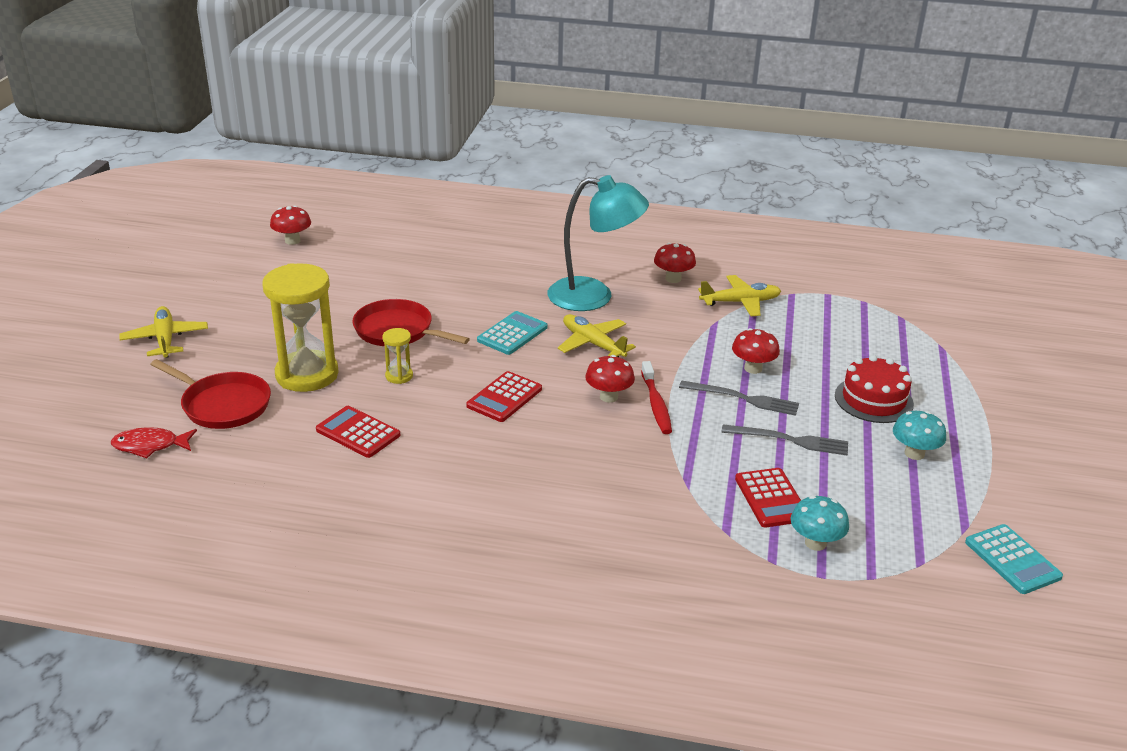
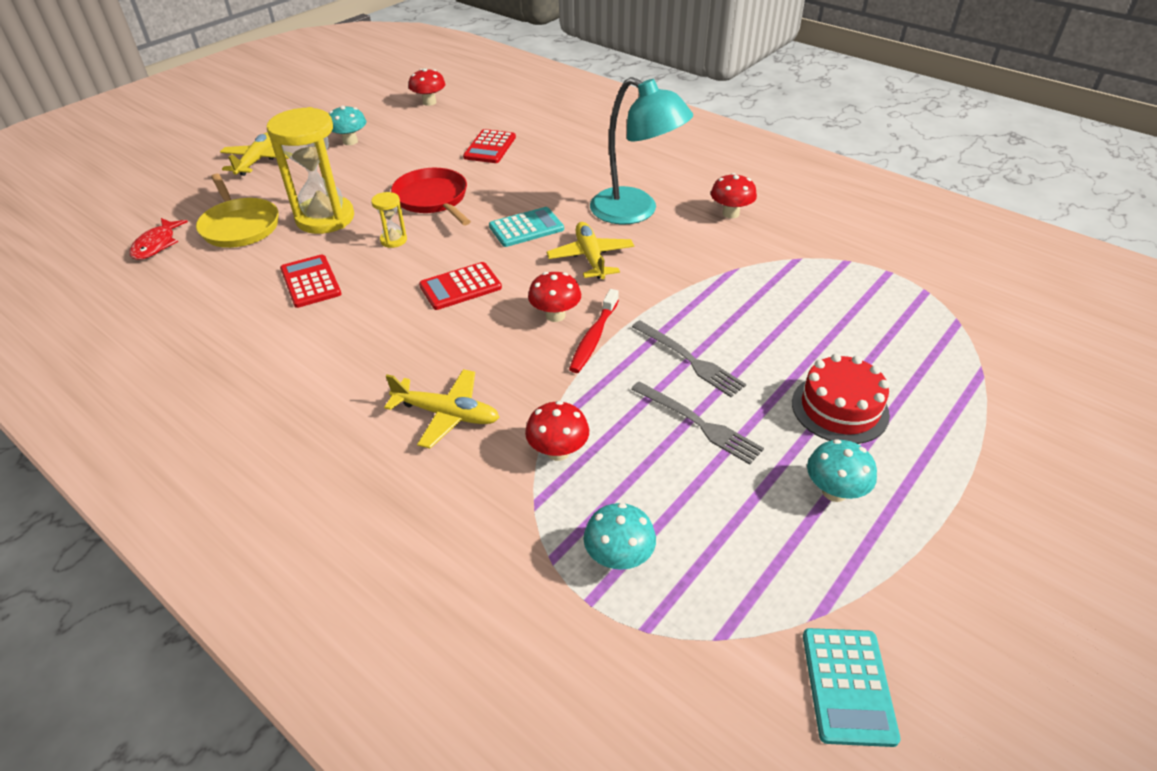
camera: 30 degrees right, 10 degrees up
(150, 446) = (157, 245): red fish -> red fish turned 105 degrees counterclockwise
(223, 405) = (240, 226): red pan -> yellow pan
(249, 297) = (350, 141): none -> turquoise mushroom
(740, 302) = (780, 255): yellow plane -> yellow plane (447, 414)
(753, 368) = (730, 330): red mushroom -> red mushroom (558, 451)
(771, 498) = (617, 484): red calculator -> red calculator (490, 147)

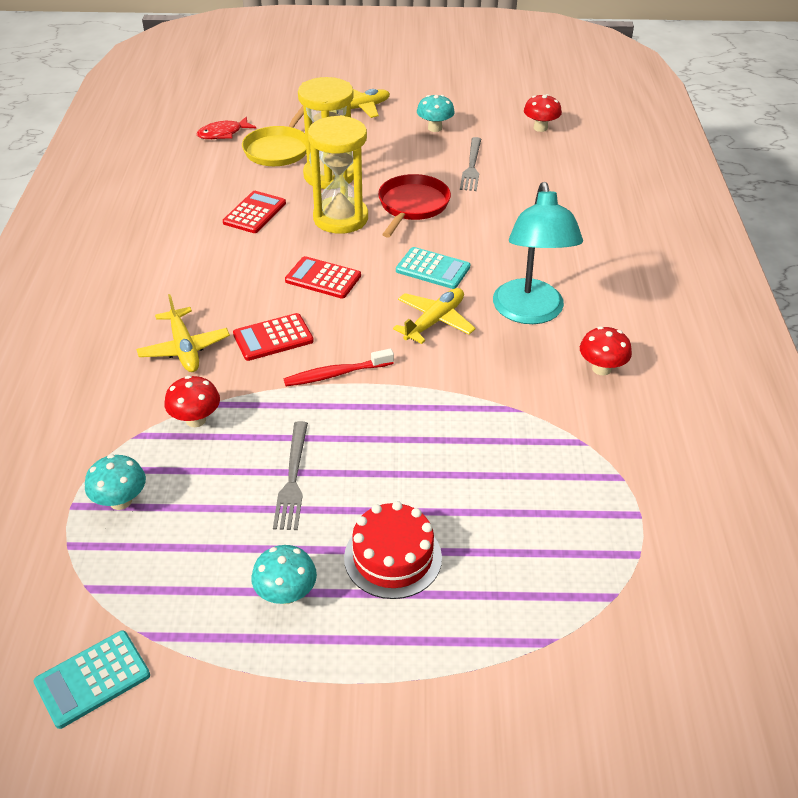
camera: 50 degrees right, 0 degrees up
(393, 240) = (340, 218): yellow hourglass -> yellow hourglass, size x2.25
(490, 147) = (519, 191): red calculator -> red calculator (273, 338)
(555, 315) = (341, 341): red mushroom -> none
(689, 360) = (363, 439): grey fork -> grey fork (471, 166)

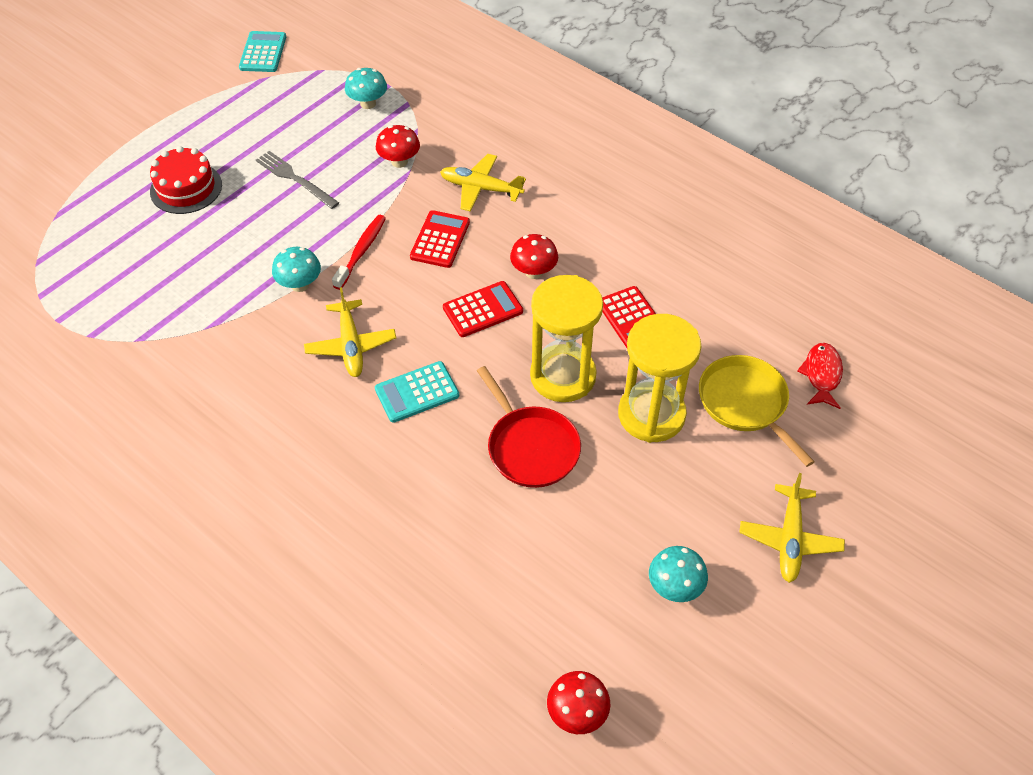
camera: 130 degrees right, 10 degrees up
(286, 594) = (221, 135): turquoise mushroom -> turquoise mushroom (300, 285)
(471, 166) = (555, 558): grey fork -> none
(530, 313) = (288, 417): turquoise lamp -> none
(601, 368) = (179, 411): red mushroom -> red mushroom (533, 272)

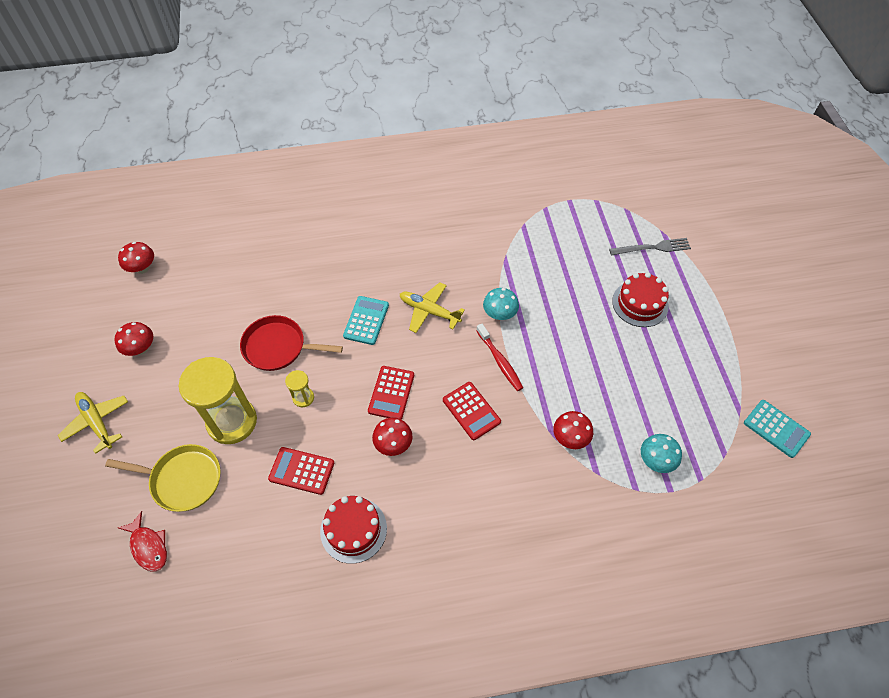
camera: 130 degrees right, 5 degrees up
(295, 179) = (602, 365): grey fork -> grey fork (652, 248)
(480, 188) = (499, 471): yellow plane -> none
(563, 376) = (303, 398): yellow hourglass -> yellow hourglass, size x0.44
(637, 246) = (353, 529): none -> red cake
(674, 587) = (141, 349): turquoise mushroom -> red mushroom

